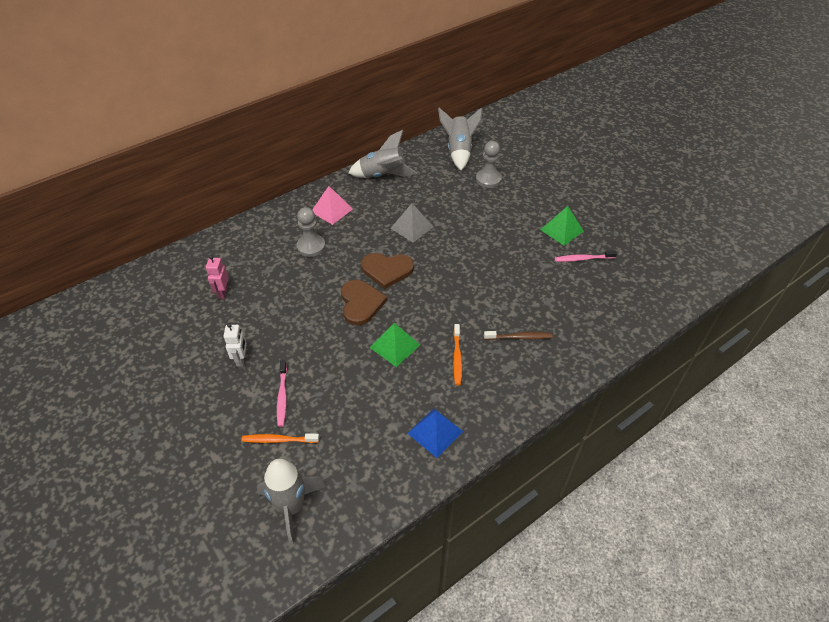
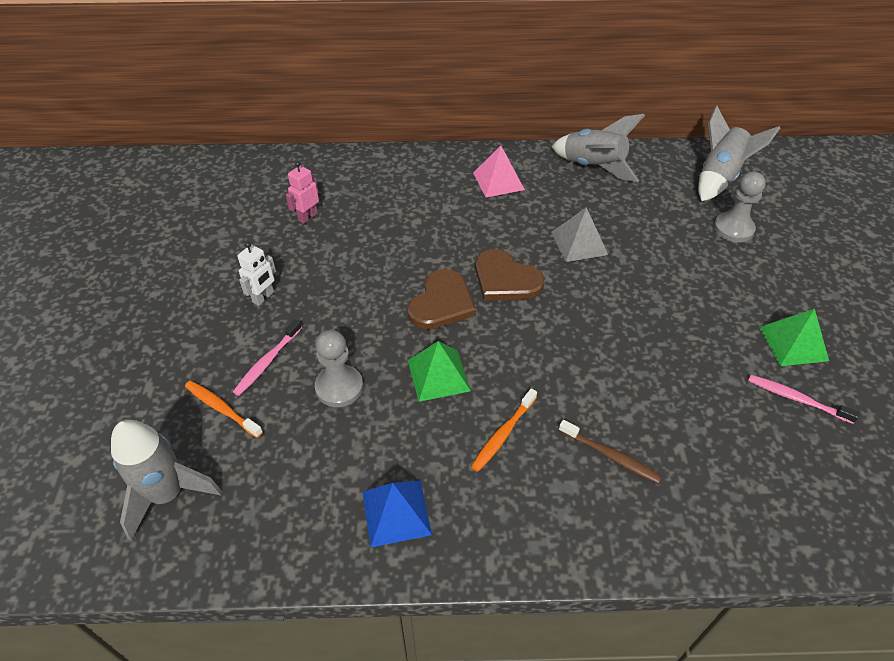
camera: 35 degrees right, 0 degrees up
(311, 246) = (440, 211): grey pawn -> grey pawn (339, 387)

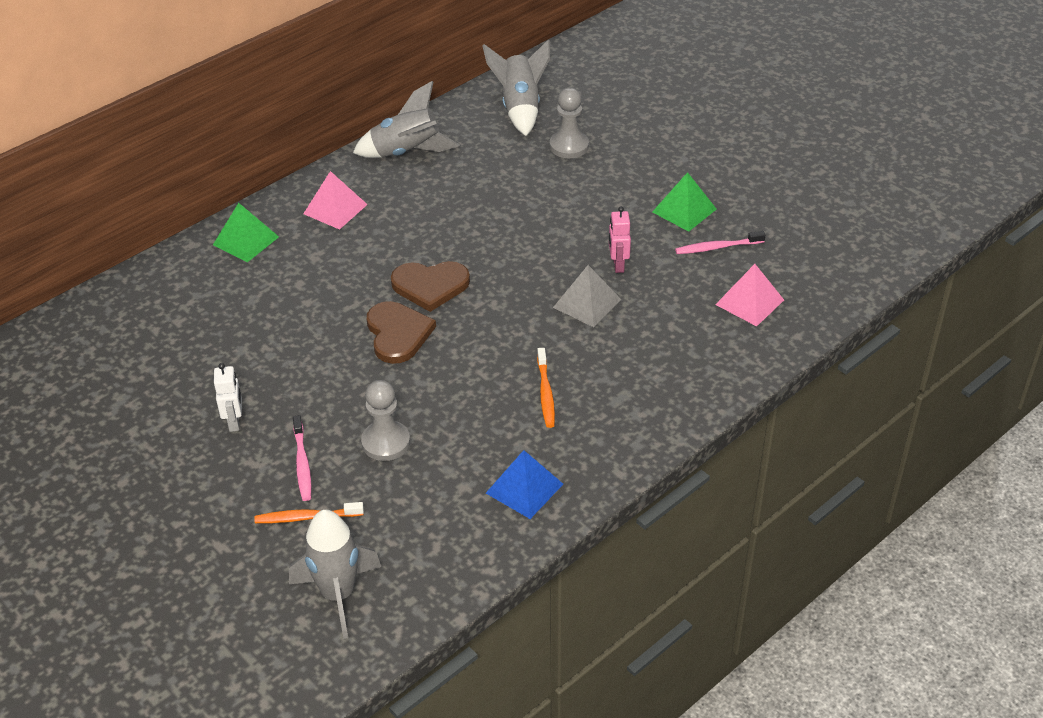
camera: 40 degrees left, 5 degrees down
(307, 217) = (190, 336): pink robot -> pink robot (618, 265)
(438, 375) = (455, 386): green pyramid -> green pyramid (246, 241)
(579, 243) = (460, 224): grey pyramid -> grey pyramid (587, 303)
(610, 456) = (632, 359): brown toothbrush -> none
(783, 476) = (749, 302): none -> pink pyramid

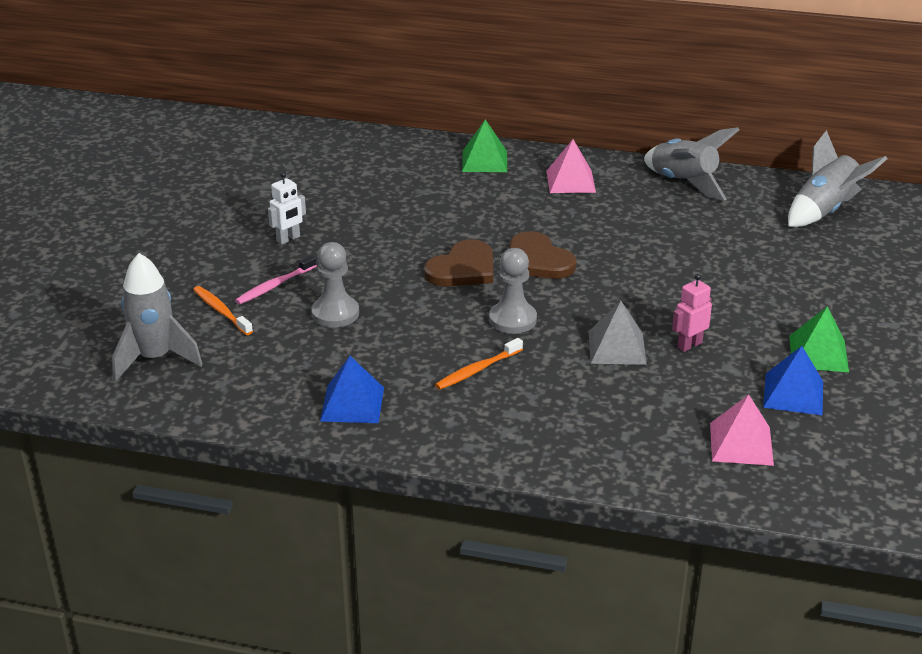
camera: 55 degrees right, 10 degrees down
(569, 146) = (812, 255): grey pawn -> grey pawn (512, 319)
(717, 247) = (793, 394): pink toothbrush -> blue pyramid

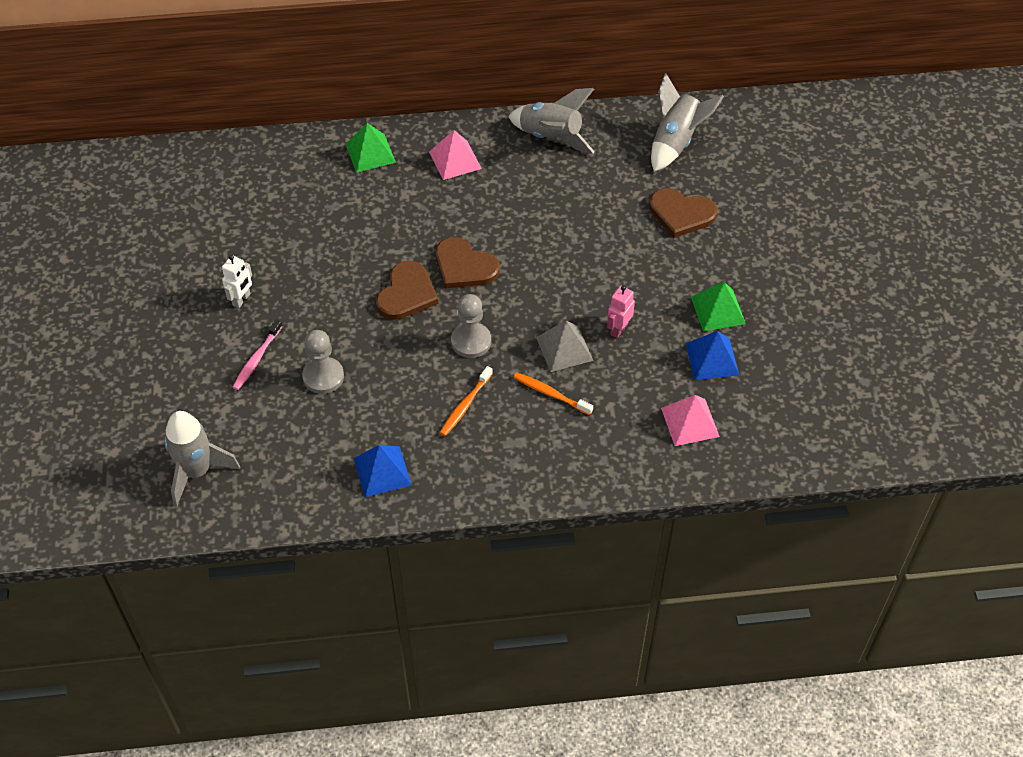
camera: 20 degrees left, 20 degrees up
(221, 311) = (225, 402): orange toothbrush -> orange toothbrush (550, 394)
(807, 267) = (681, 214): none -> brown heart

